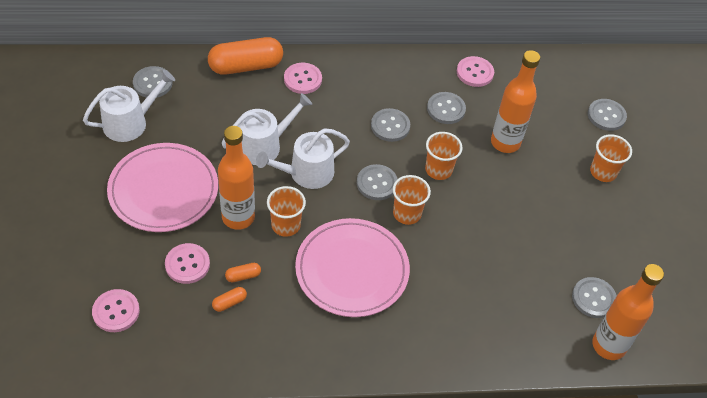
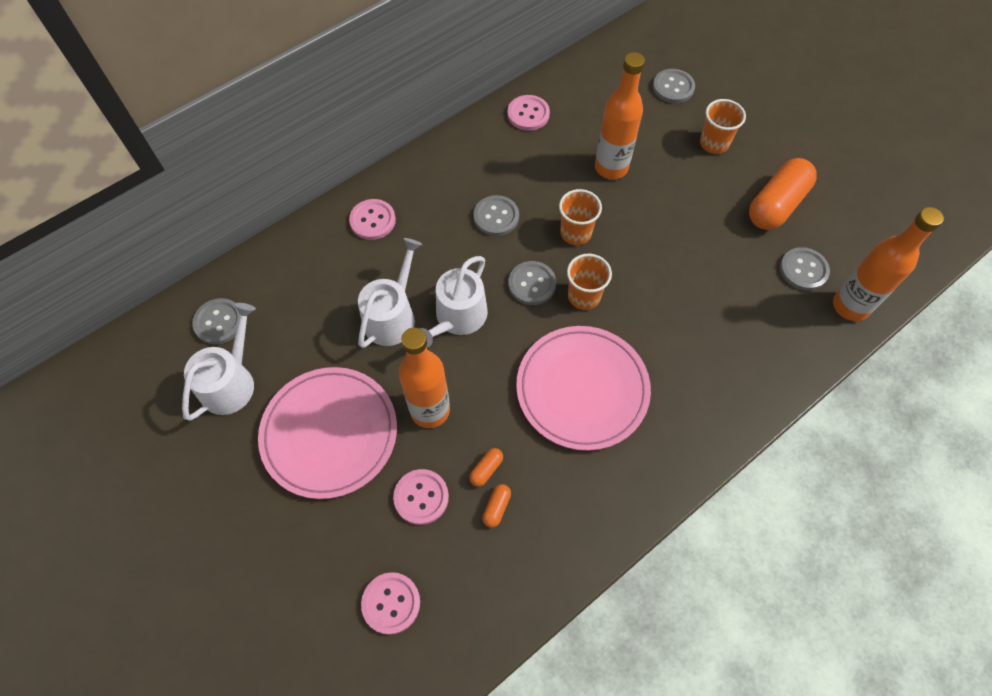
camera: 30 degrees left, 10 degrees up
(246, 66) = (303, 242): orange capsule -> orange capsule (776, 205)
(286, 225) = (483, 386): orange cup -> none
(446, 109) = (532, 167): grey button -> none

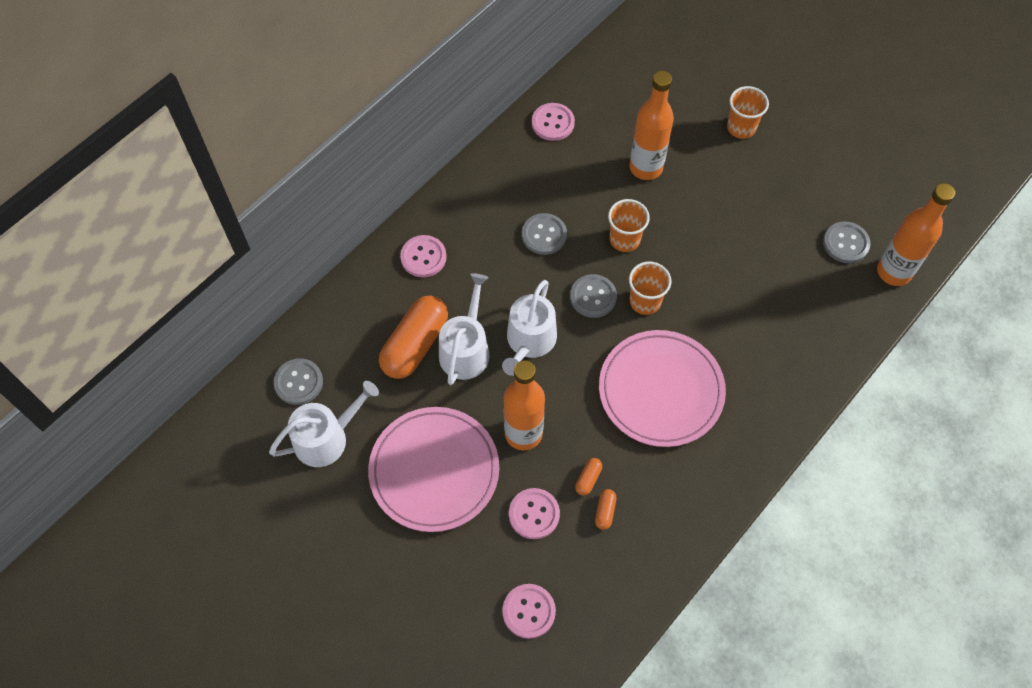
camera: 10 degrees left, 0 degrees up
(231, 382) = (327, 438): white watering can -> white watering can turned 45 degrees clockwise
(673, 87) = (691, 73): grey button -> none
(776, 205) = (811, 182): orange capsule -> orange capsule (415, 345)

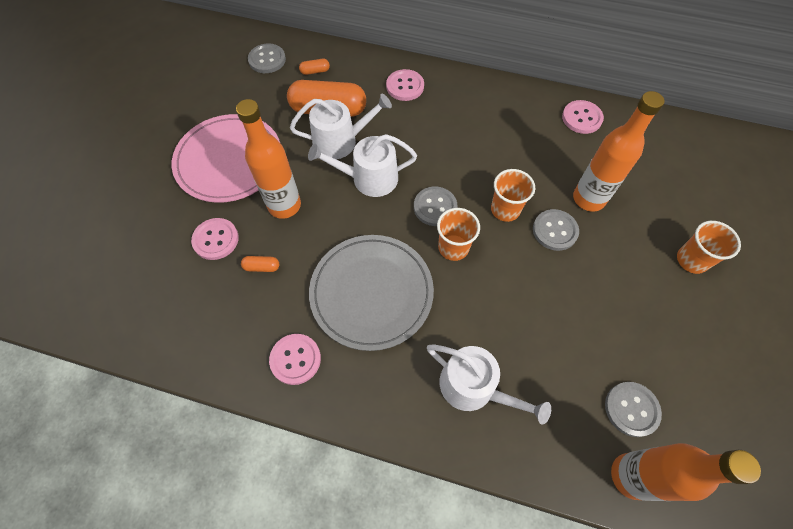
camera: 65 degrees right, 0 degrees up
(327, 438) = (231, 90): white watering can -> white watering can (474, 387)
(529, 611) = (129, 268): pink button -> pink button (295, 359)
(544, 235) = (472, 152): grey button -> grey button (555, 231)
(605, 511) = (236, 291): orange capsule -> orange capsule (315, 71)
(661, 390) = (371, 293): pink plate -> grey plate

